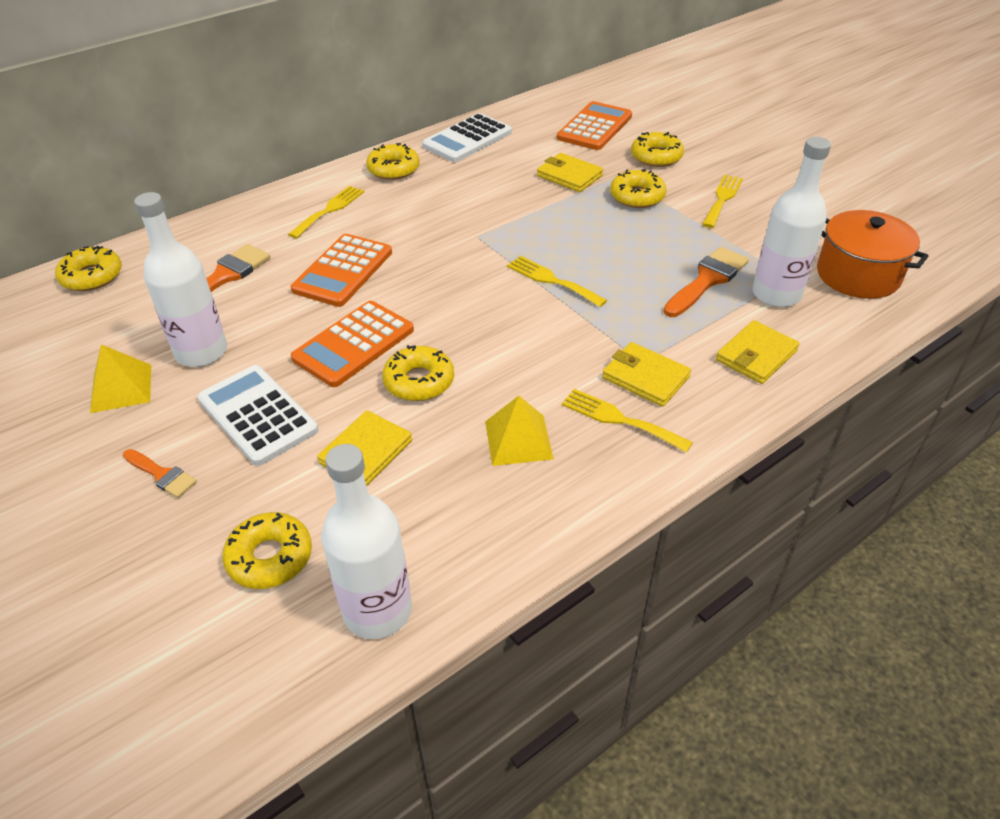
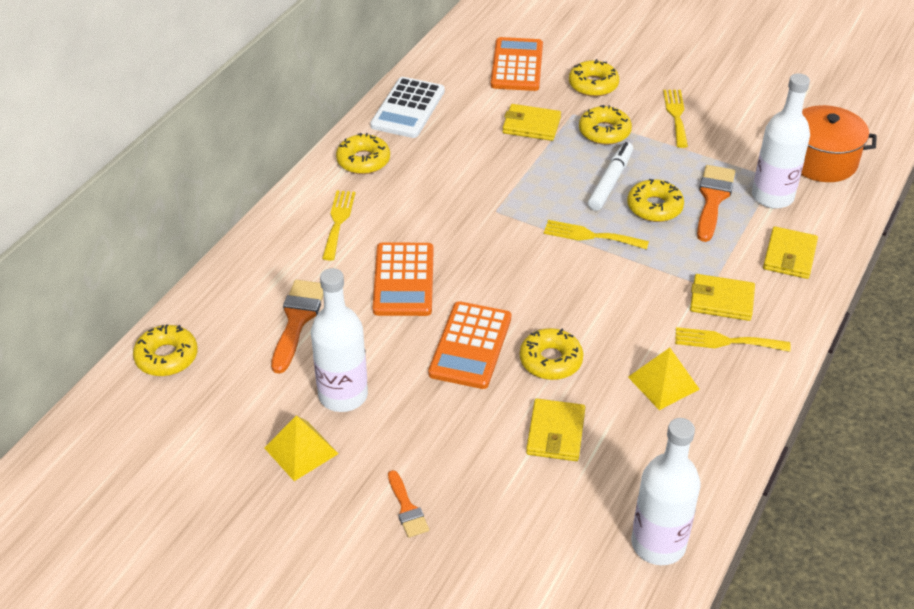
camera: 25 degrees left, 0 degrees up
(162, 475) = (407, 508): orange brush -> orange brush turned 60 degrees clockwise
(258, 415) = (442, 433): white calculator -> none
(270, 557) = (550, 538): yellow donut -> yellow donut (654, 207)
(610, 239) = (610, 181): none -> white marker

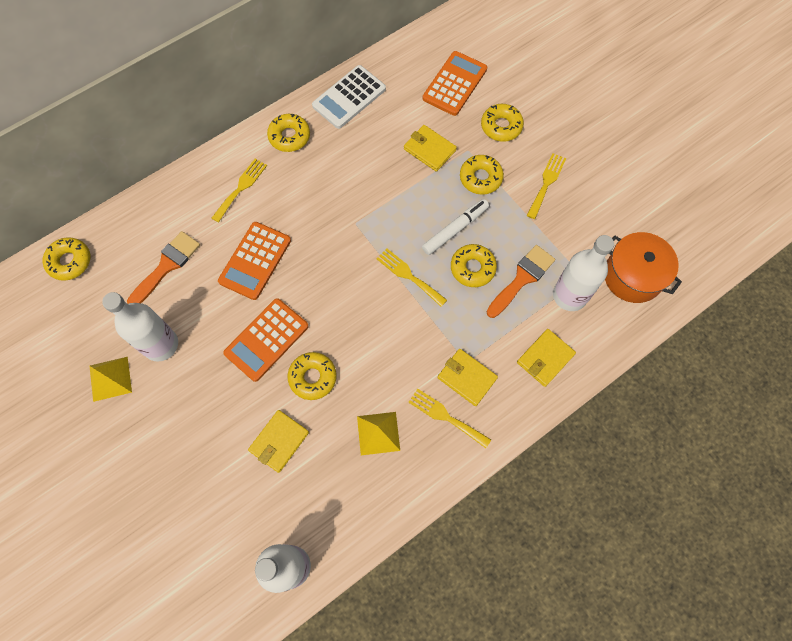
camera: 25 degrees right, 25 degrees up
(407, 508) = (149, 458): orange brush -> none

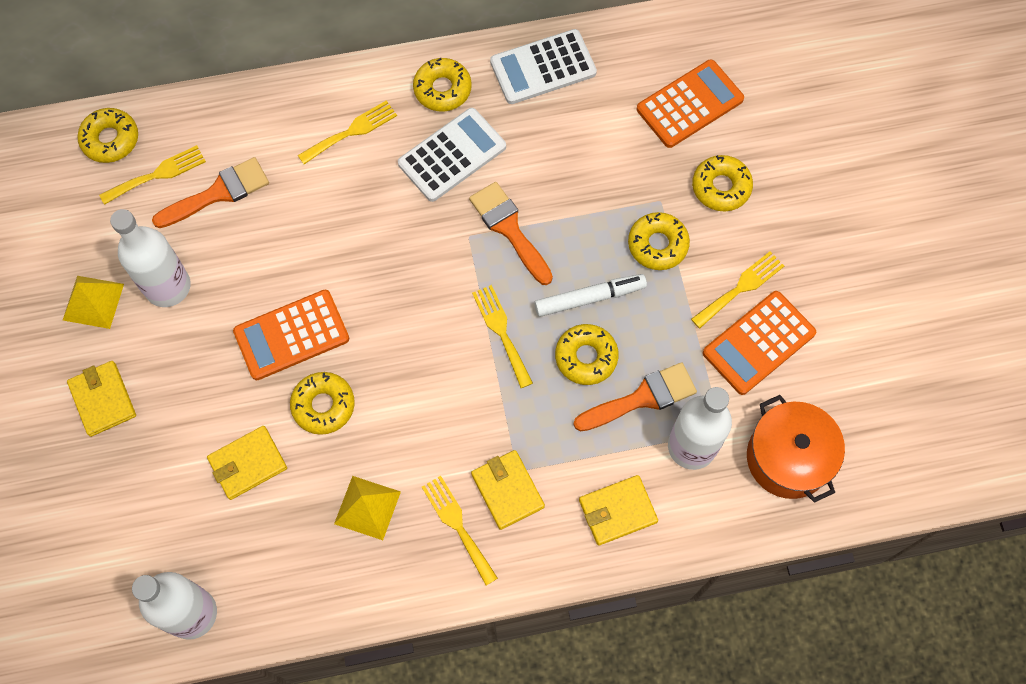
camera: 25 degrees right, 0 degrees up
(116, 271) = (157, 174): none -> yellow fork
(255, 261) = (324, 231): orange calculator -> orange calculator (758, 343)
(317, 176) = (452, 155): none -> white calculator
(379, 207) = (509, 229): none -> orange brush
(429, 150) = (611, 180): yellow wallet -> yellow wallet (103, 399)

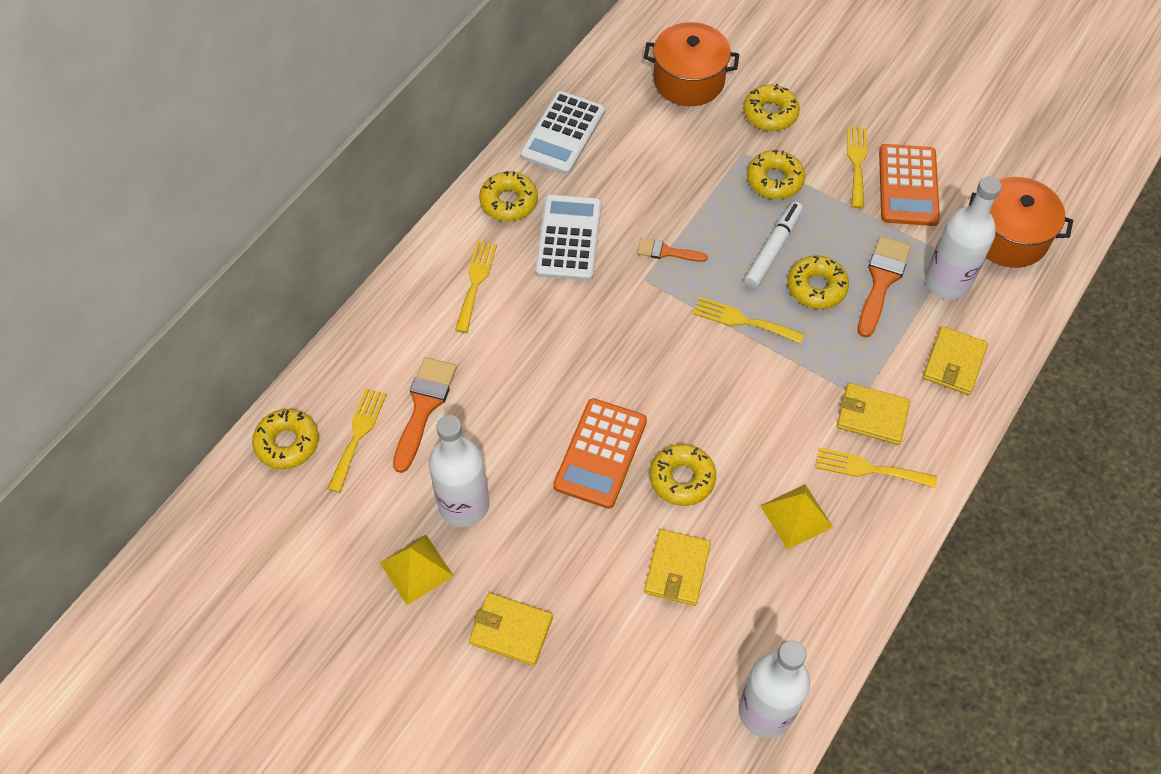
camera: 45 degrees left, 10 degrees down
(509, 229) = (666, 252): orange brush -> orange brush, size x0.59
(690, 104) = (688, 80): orange calculator -> orange pot

